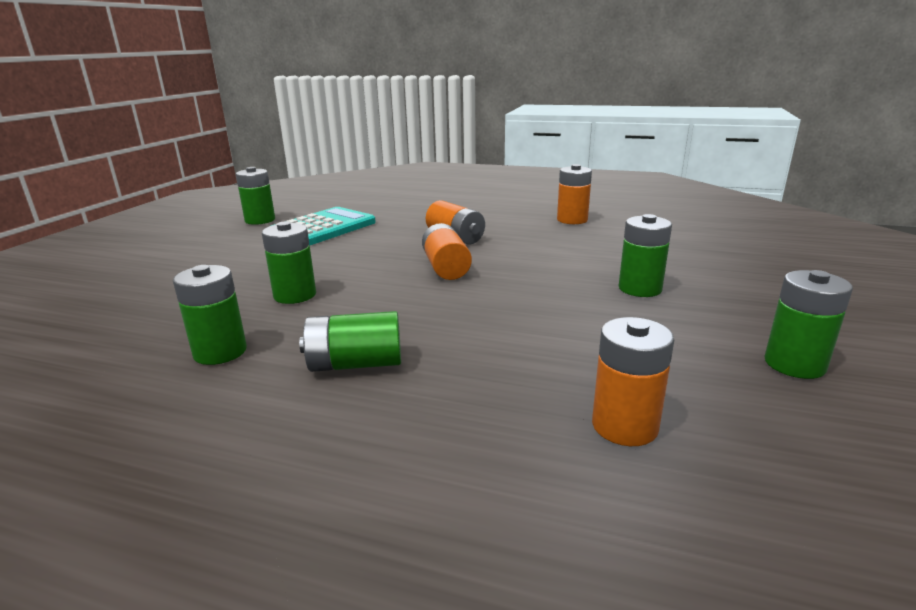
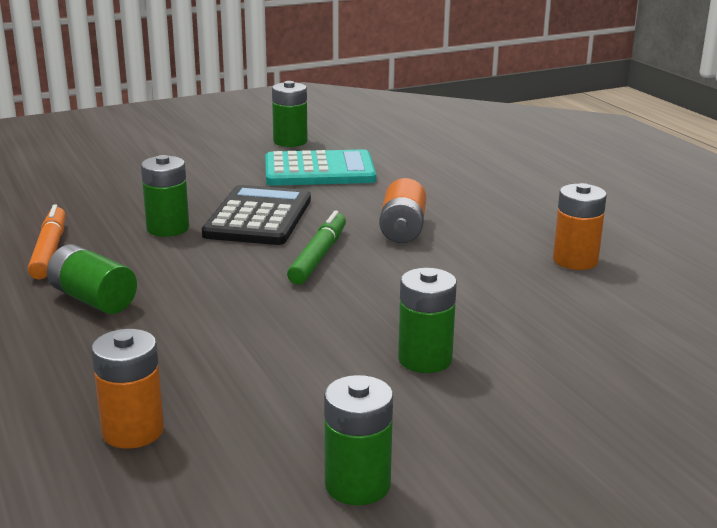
camera: 45 degrees right, 0 degrees up
(220, 352) = (50, 250): green battery -> orange marker
(348, 264) = (258, 217): none -> black calculator
(446, 268) = (319, 256): orange battery -> green marker

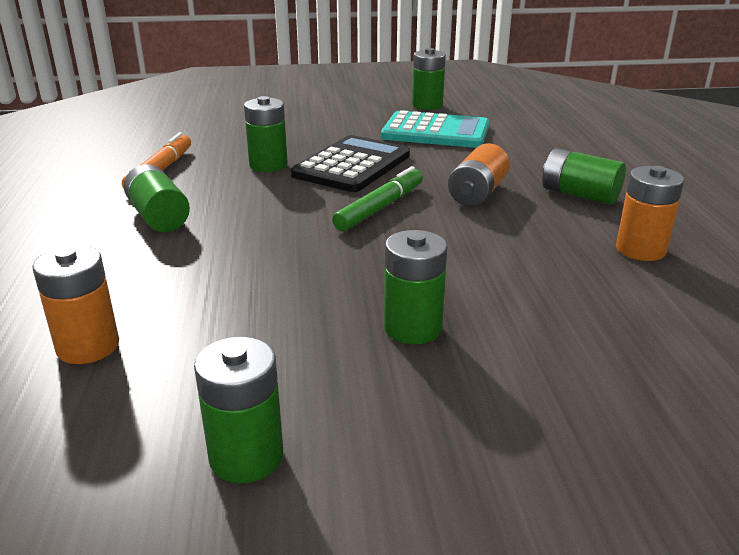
camera: 20 degrees right, 5 degrees up
(496, 218) = (579, 195): none -> green battery

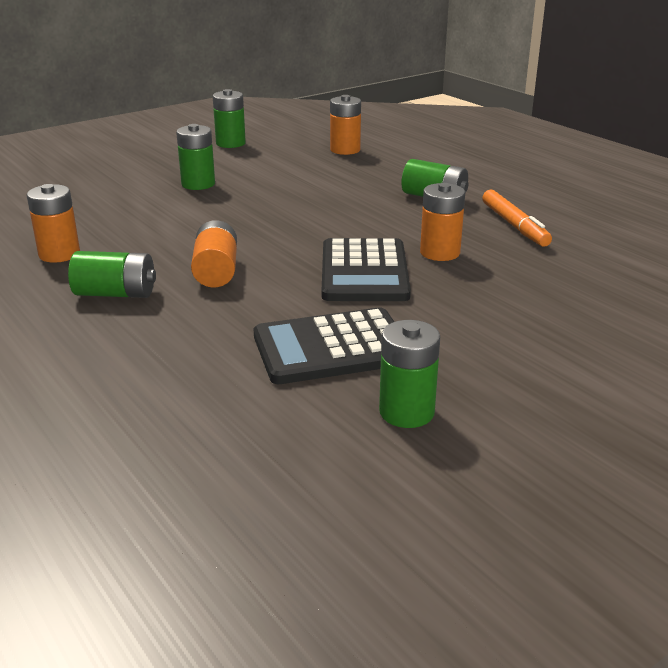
camera: 150 degrees right, 0 degrees up
(268, 165) = (440, 253): green battery -> orange battery
(380, 207) = (288, 239): green marker -> none
(435, 132) = (332, 348): turquoise calculator -> black calculator

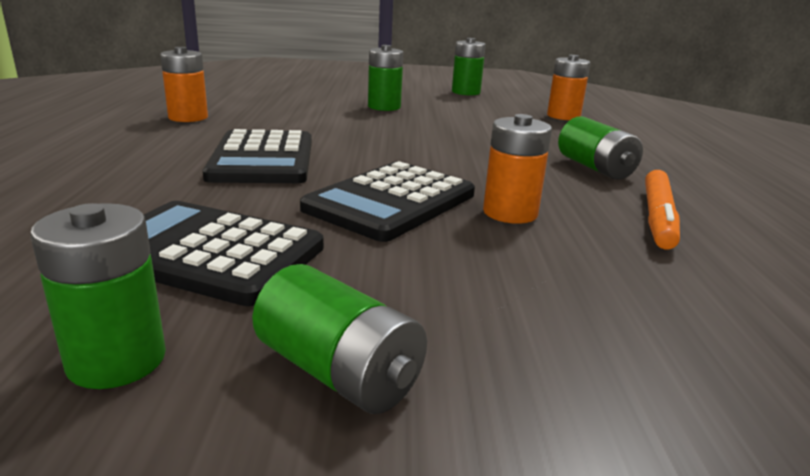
camera: 35 degrees right, 5 degrees down
(115, 294) = (158, 149): green battery -> green battery (339, 372)
(216, 271) = (263, 159): orange battery -> black calculator

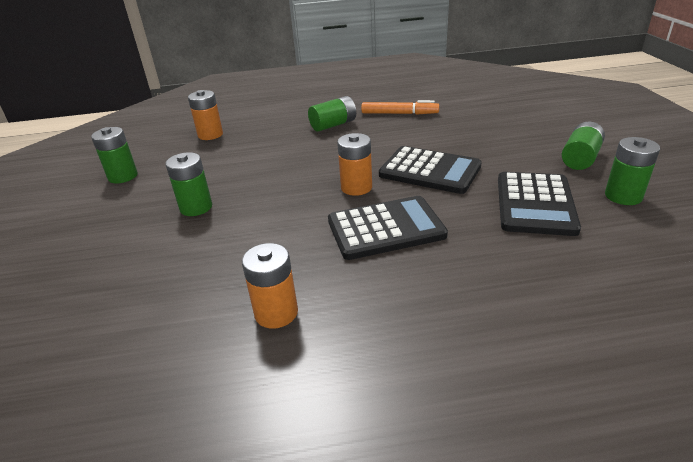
camera: 95 degrees left, 10 degrees up
(510, 213) = (420, 142): orange battery -> orange battery (356, 187)

